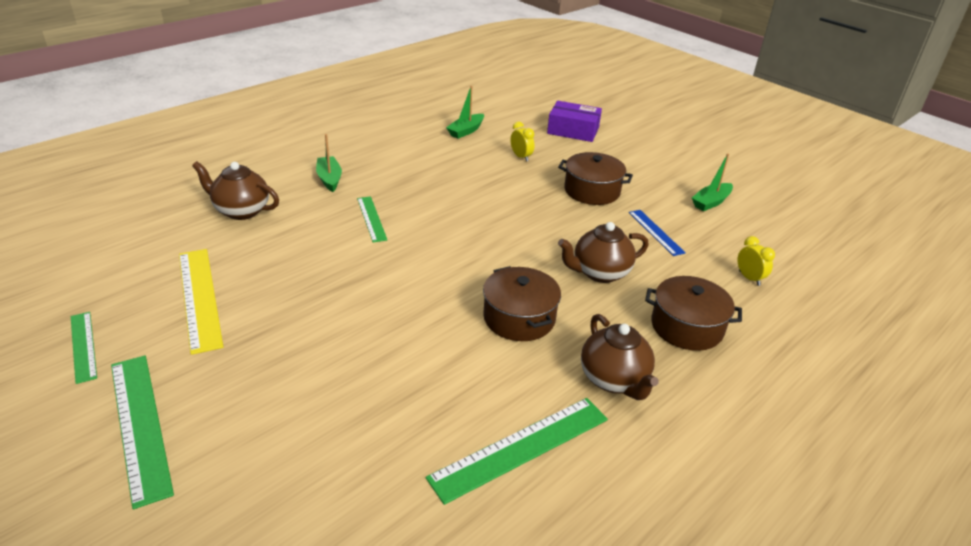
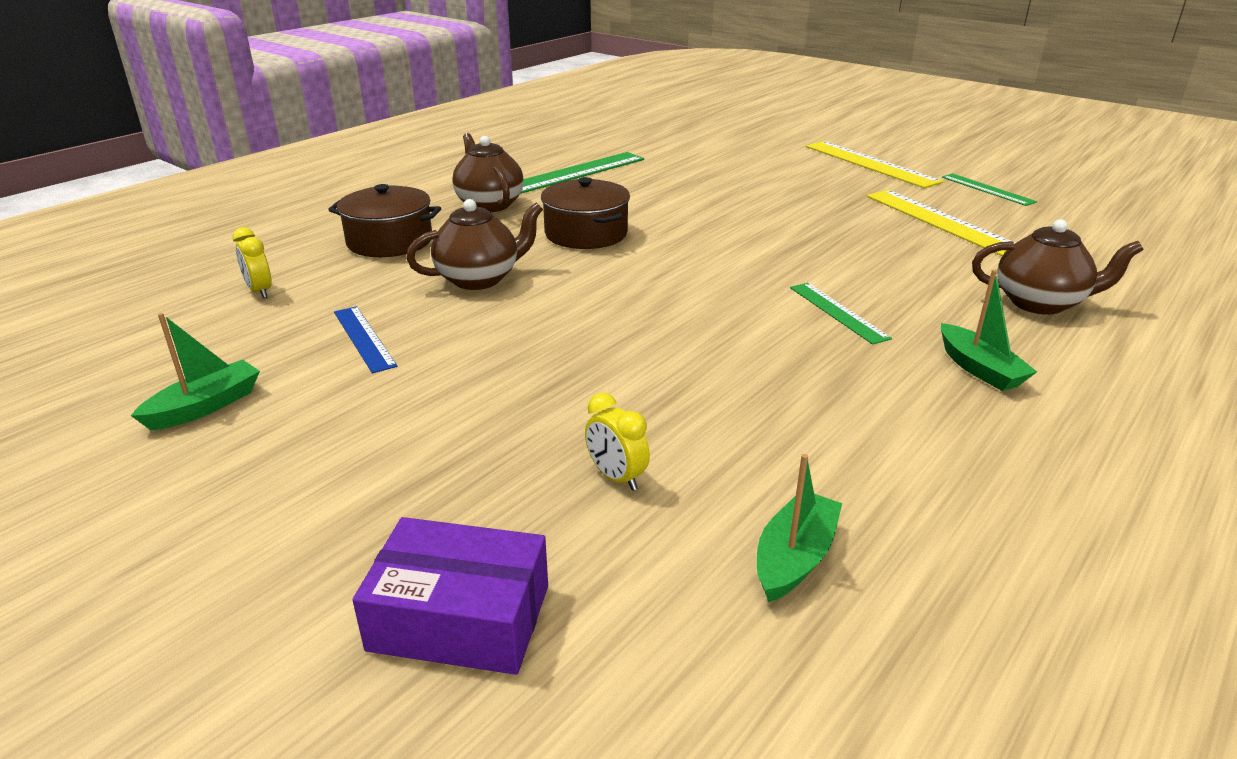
camera: 175 degrees right, 5 degrees down
(139, 425) = (870, 164): green ruler -> yellow ruler
(592, 191) = (456, 403): brown pot -> none

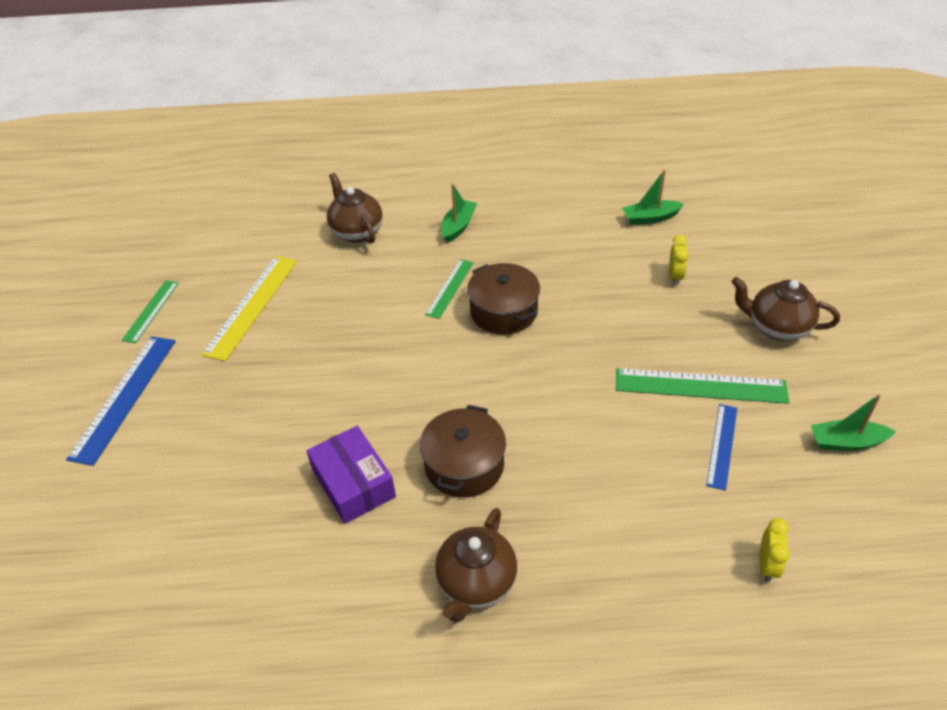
camera: 130 degrees left, 15 degrees up
(390, 241) = (617, 576): brown pot -> brown pot (503, 311)
(460, 617) = (780, 264): purple box -> purple box (353, 483)
(479, 279) = (598, 461): brown teapot -> brown teapot (776, 327)
(576, 173) = (329, 590): green ruler -> green ruler (700, 386)
(870, 164) = (124, 397): yellow ruler -> blue ruler

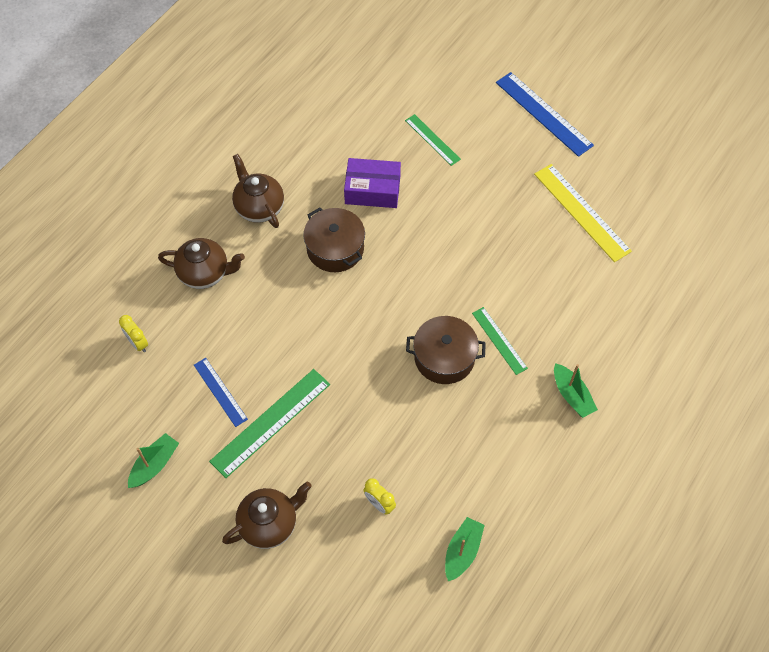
camera: 125 degrees right, 15 degrees up
(151, 311) = (624, 155): green ruler -> green ruler (432, 140)
(356, 232) = (622, 320): brown teapot -> brown teapot (205, 273)

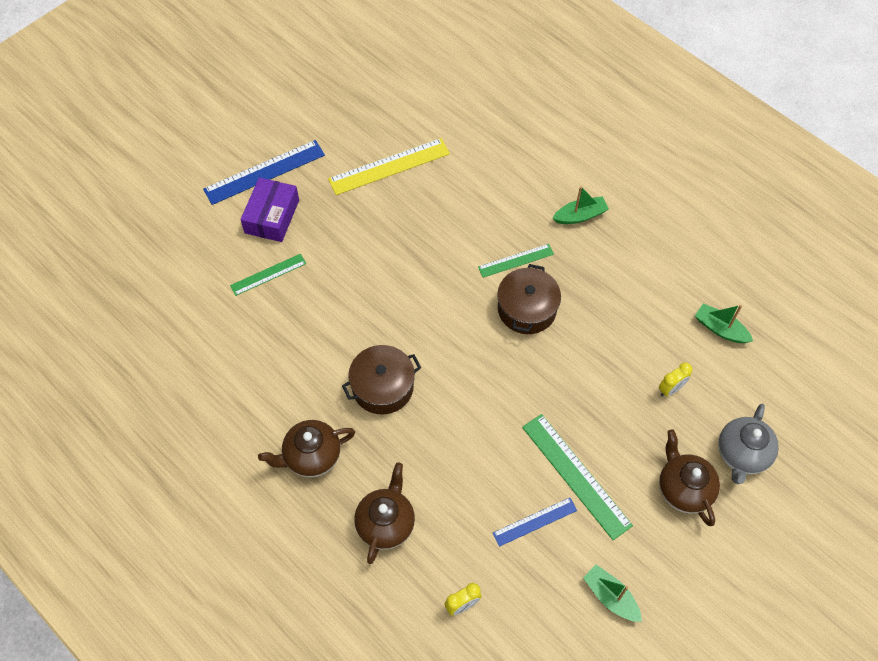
camera: 80 degrees left, 0 degrees up
(315, 580) = (742, 455): none -> grey teapot
(372, 190) = (317, 340): purple box -> purple box (272, 216)

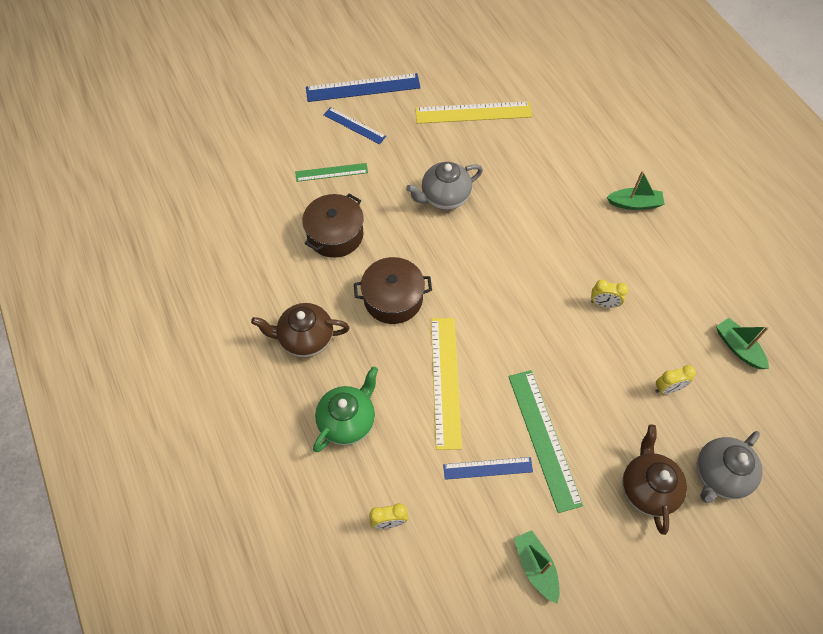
camera: 20 degrees right, 0 degrees up
(272, 216) = (354, 125): purple box -> blue ruler
(386, 523) = (348, 421): brown teapot -> green teapot
(394, 266) = (444, 197): none -> grey teapot
(464, 452) = (445, 381): none -> yellow ruler
(516, 260) = (558, 225): green ruler -> none
(526, 309) = (553, 271): brown pot -> brown pot (335, 234)
(585, 326) = (603, 304): none -> yellow clock

